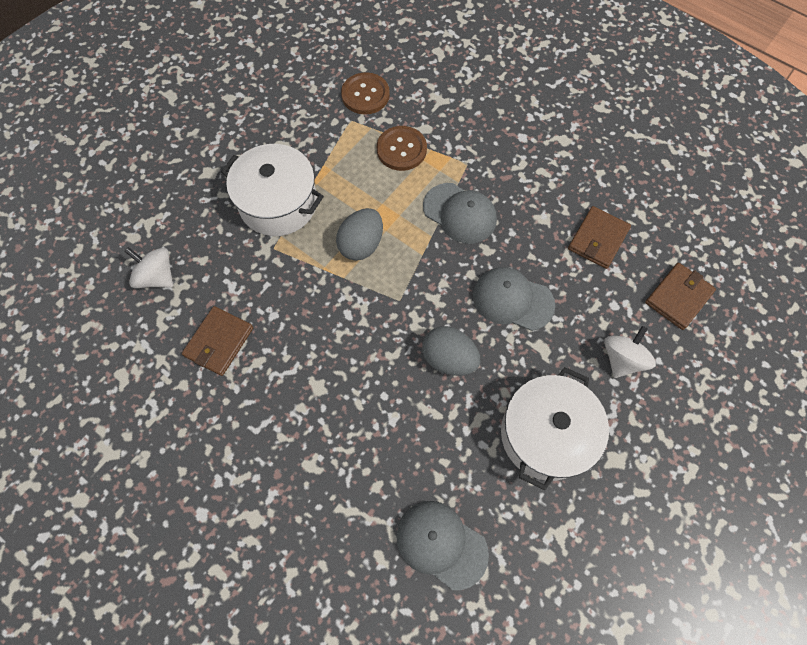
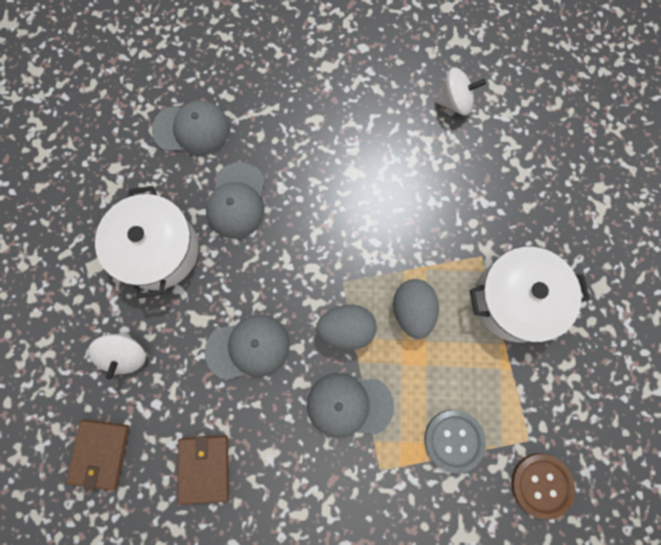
camera: 145 degrees right, 10 degrees up
(157, 277) = (547, 170): white spinning top -> white spinning top (454, 102)
(219, 342) = (453, 155): brown wallet -> none
(401, 149) = (454, 440): brown button -> grey button
(443, 432) = (237, 201): none -> grey cap
(449, 359) = (269, 259): grey egg -> grey egg (346, 329)

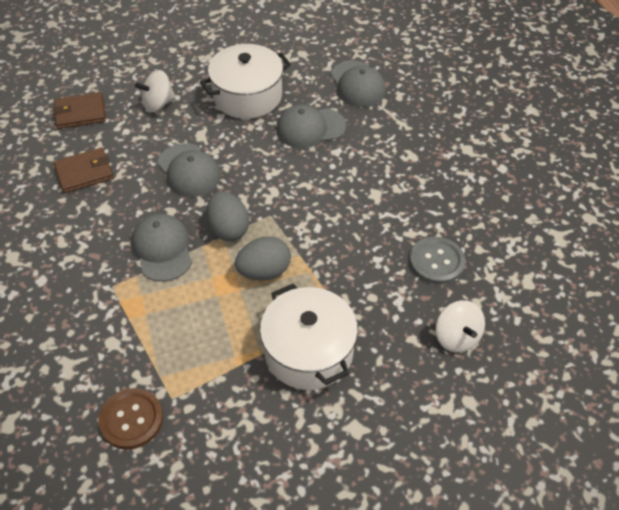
camera: 70 degrees right, 25 degrees down
(454, 102) = (490, 250): white spinning top -> white spinning top (457, 337)
(454, 440) = (154, 335): grey button -> grey button (436, 261)

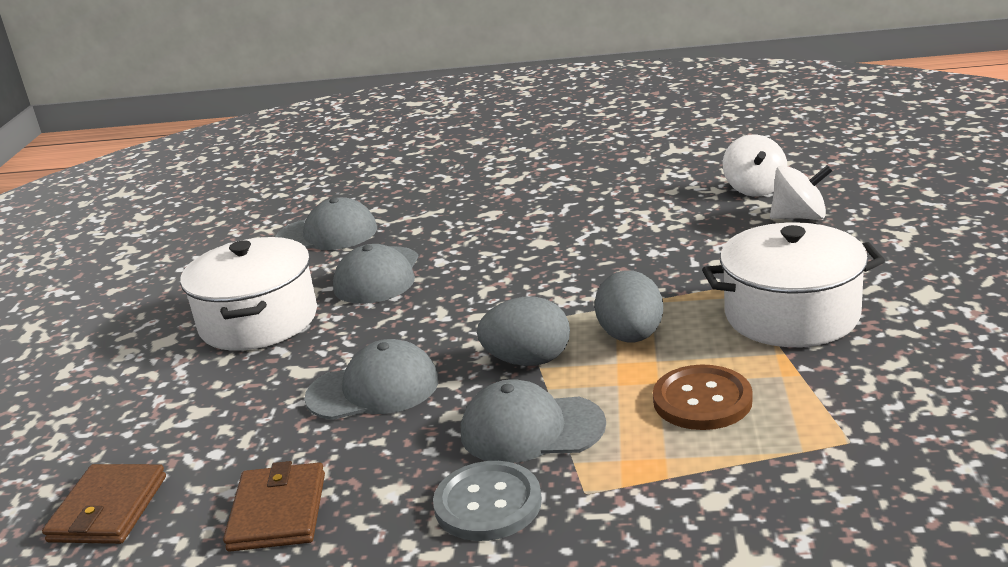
camera: 65 degrees left, 25 degrees down
(131, 419) = (885, 487): brown button -> brown button (702, 400)
(158, 104) = (183, 410): white spinning top -> white spinning top (754, 189)
(436, 261) = (678, 216): grey button -> grey button (488, 504)

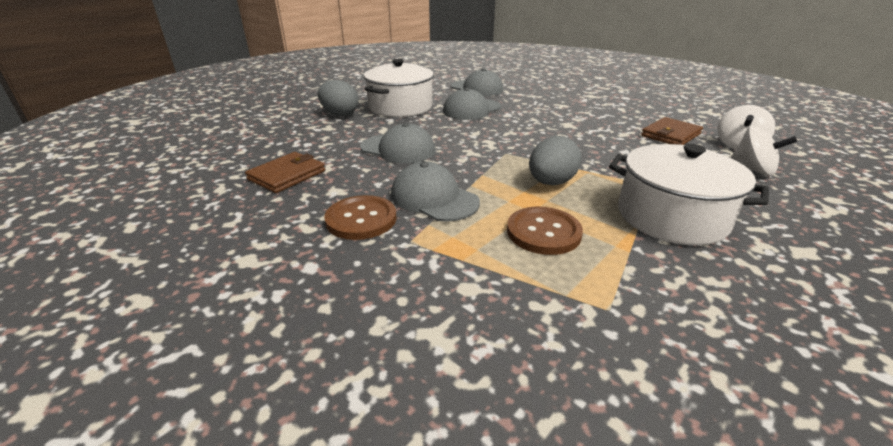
camera: 35 degrees right, 5 degrees up
(108, 509) = (246, 145): brown wallet -> brown wallet (670, 135)
(488, 504) = (361, 219): grey button -> brown button
(528, 361) = (481, 169): grey egg -> grey egg (340, 114)

